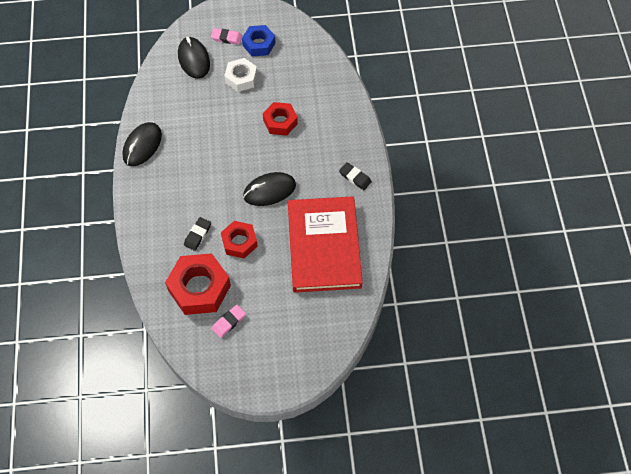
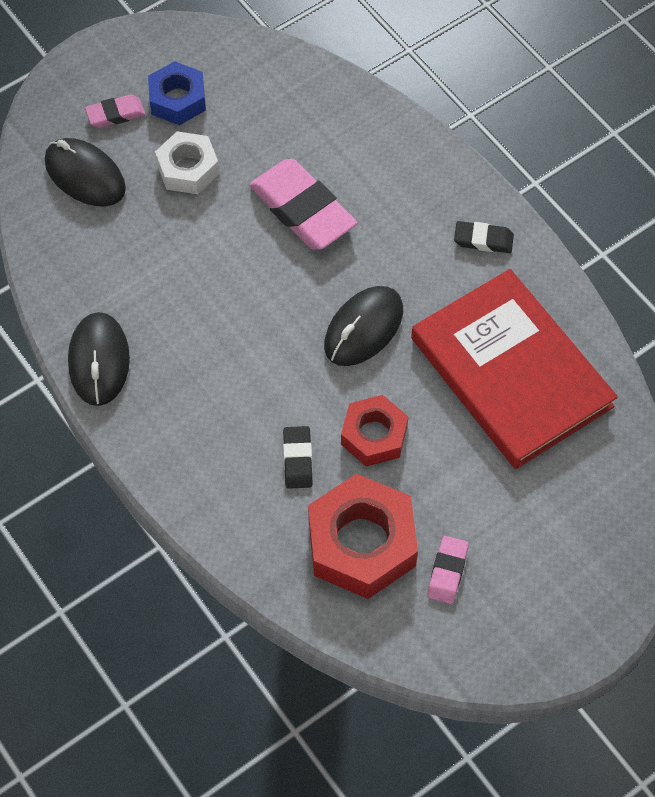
camera: 30 degrees left, 0 degrees up
(280, 122) = (302, 209): red nut -> pink eraser

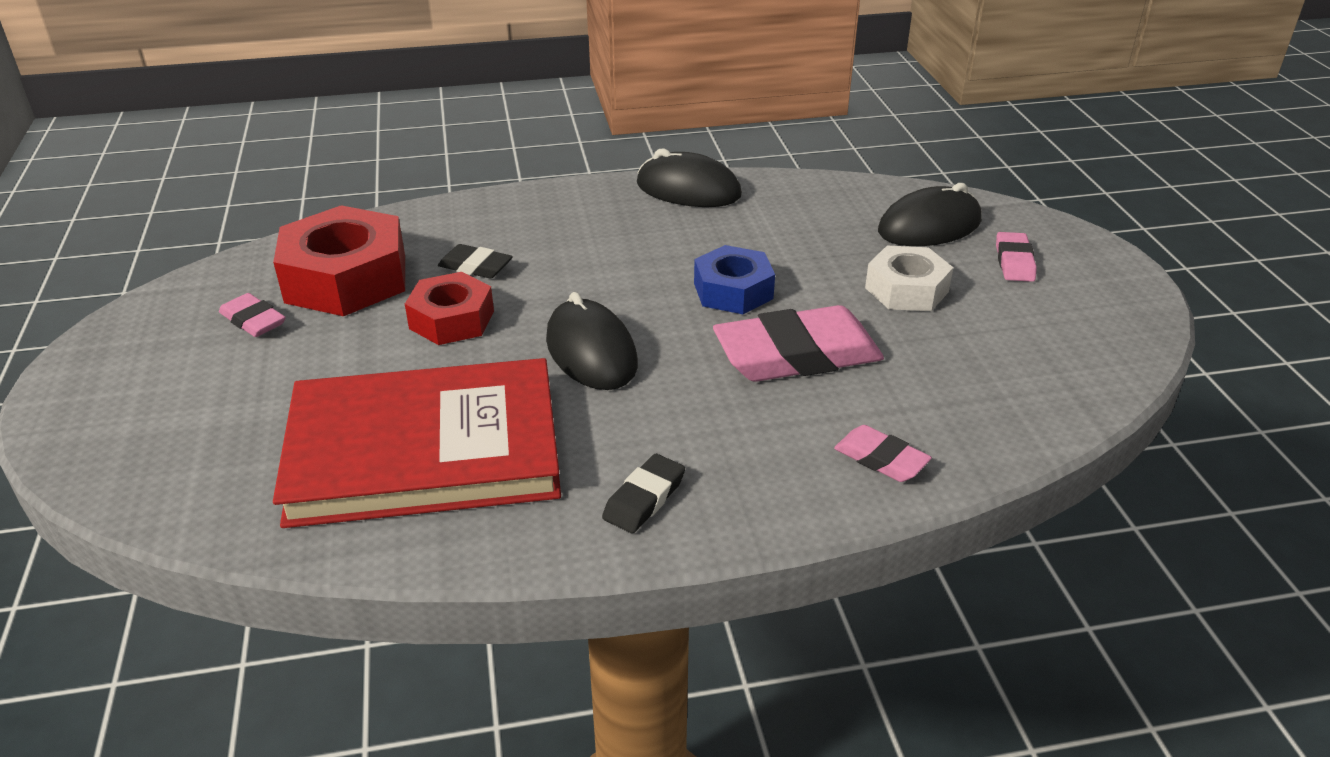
camera: 115 degrees right, 25 degrees down
(177, 99) = (1023, 307): blue nut -> blue nut (733, 291)
(384, 139) = (881, 459): none -> pink eraser

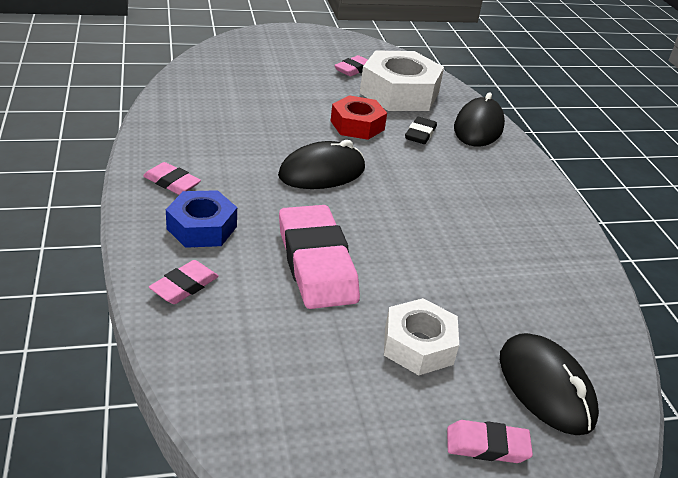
camera: 85 degrees right, 0 degrees up
(346, 278) = (399, 93): red nut -> white nut
(424, 450) = (232, 116): red book -> none
(644, 498) = (172, 182): black eraser -> pink eraser
(688, 190) = (563, 233): black mouse -> black mouse (478, 128)
(733, 291) = (404, 241): blue nut -> blue nut (202, 228)

